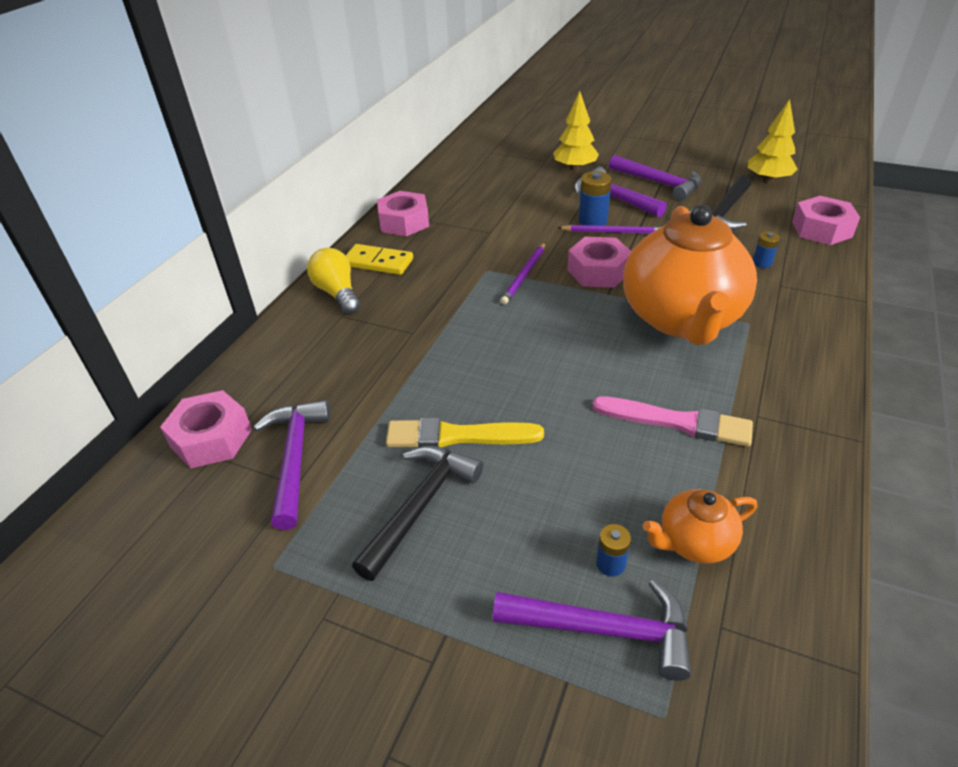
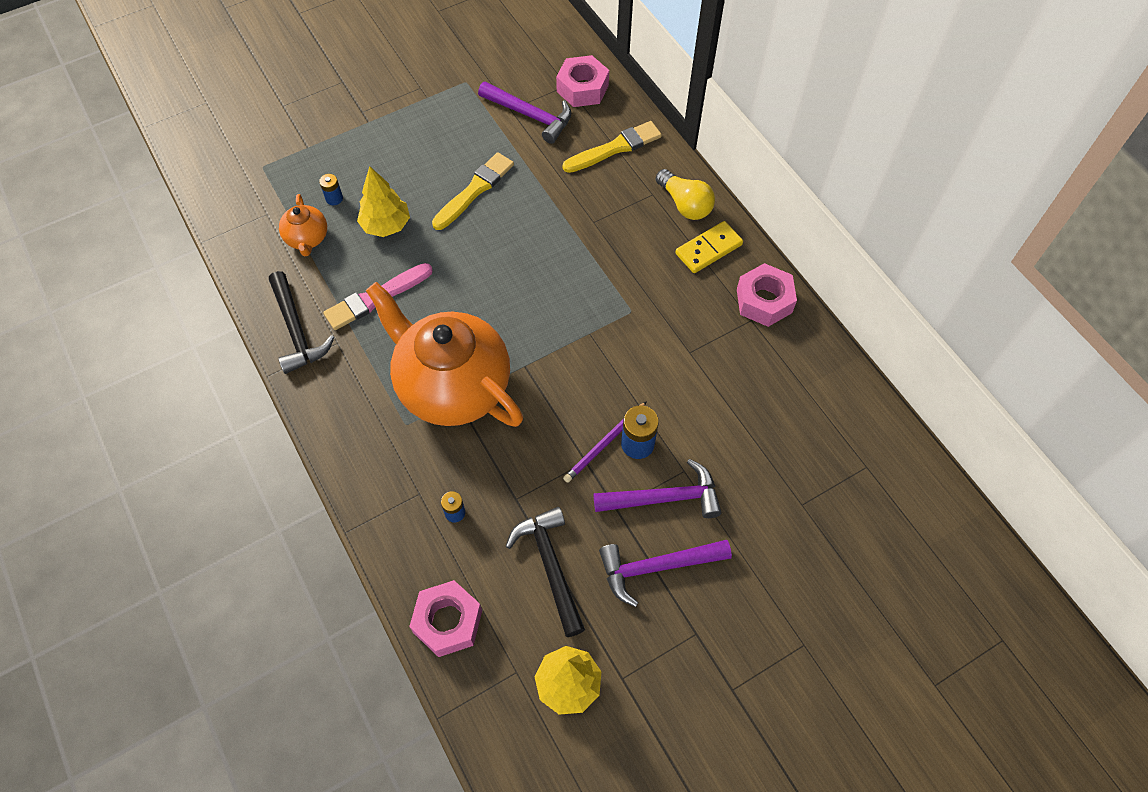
camera: 125 degrees right, 20 degrees up
(297, 366) = (615, 148): none -> yellow brush
(337, 293) = (685, 204): yellow light bulb -> yellow light bulb turned 45 degrees clockwise
(420, 506) = (443, 149): black hammer -> black hammer (297, 330)
(524, 275) = (601, 331): purple pencil -> none
(574, 168) = (758, 516): yellow tree -> yellow tree (386, 225)
(598, 271) = (558, 383): pink nut -> none
(603, 629) = (311, 173): purple hammer -> none
(694, 542) = (307, 239): orange teapot -> orange teapot turned 150 degrees clockwise

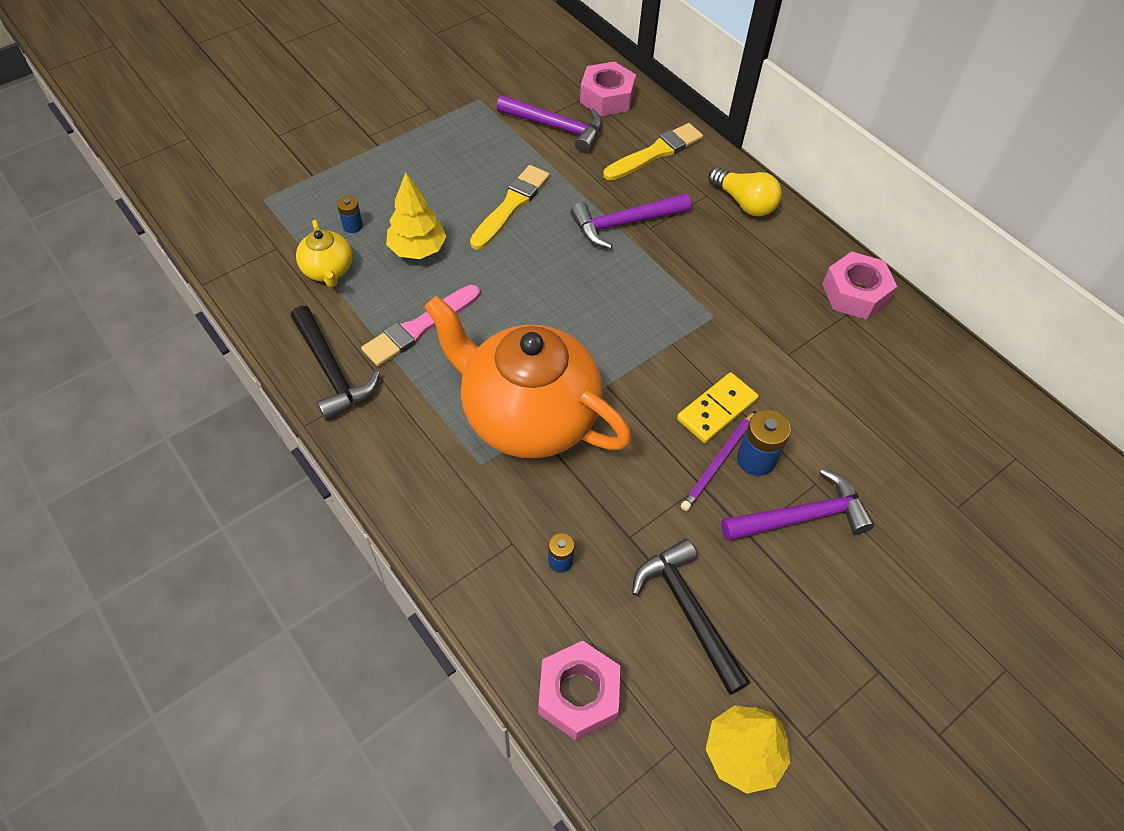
camera: 10 degrees left, 5 degrees down
(307, 239) = (328, 270): orange teapot -> yellow teapot
(657, 567) = (813, 598): purple hammer -> purple hammer (624, 223)
(708, 249) = (781, 246): yellow domino -> yellow domino (717, 410)

